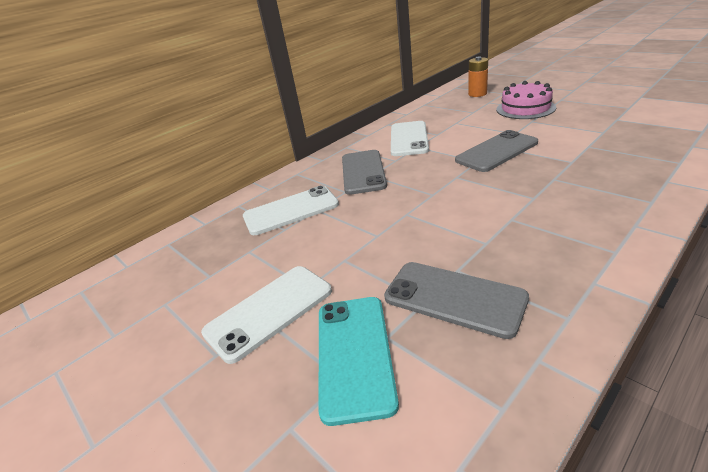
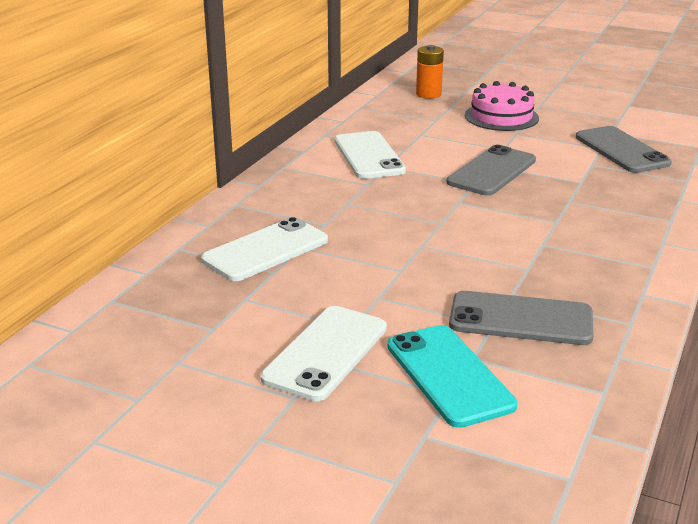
camera: 25 degrees left, 5 degrees down
(363, 172) = (333, 199): grey phone -> grey phone (621, 150)

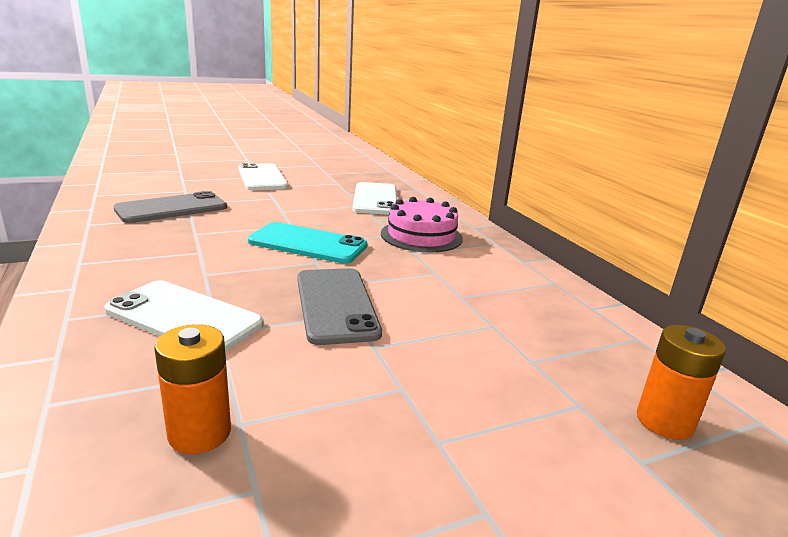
camera: 130 degrees right, 5 degrees down
(369, 156) = (470, 276): white phone -> white phone (184, 317)
(449, 375) = (190, 184): turquoise phone -> turquoise phone (308, 244)
(501, 117) = (480, 422): pink cake -> pink cake (421, 236)
(621, 150) = (199, 433): grey phone -> orange battery

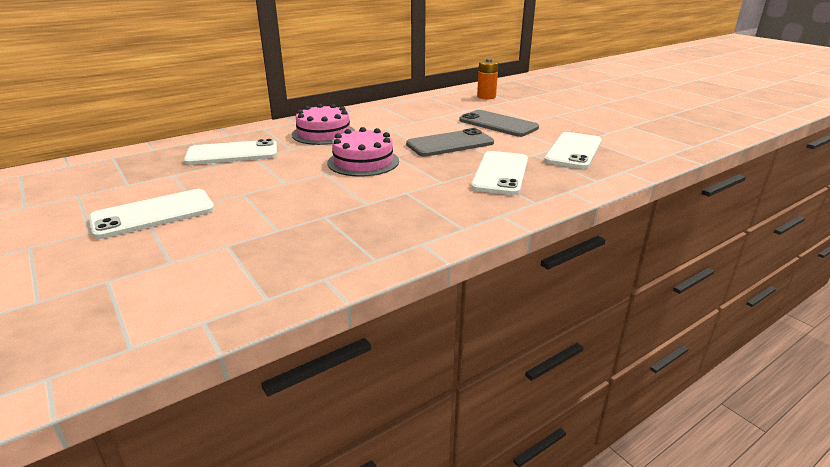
camera: 100 degrees left, 5 degrees up
(172, 208) = (302, 232): grey phone -> grey phone (498, 124)
(199, 433) = (573, 151): orange battery -> white phone
(308, 244) = (363, 162): turquoise phone -> pink cake

